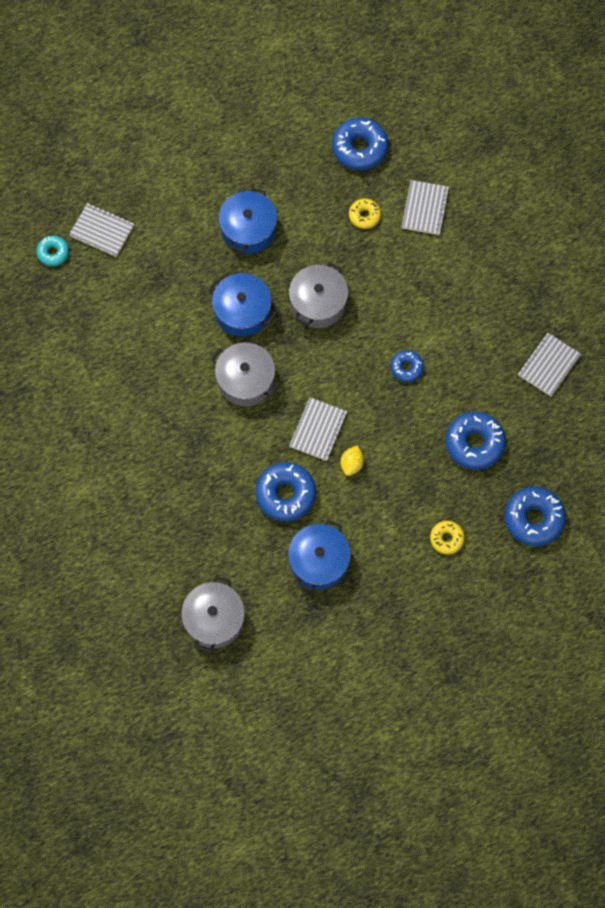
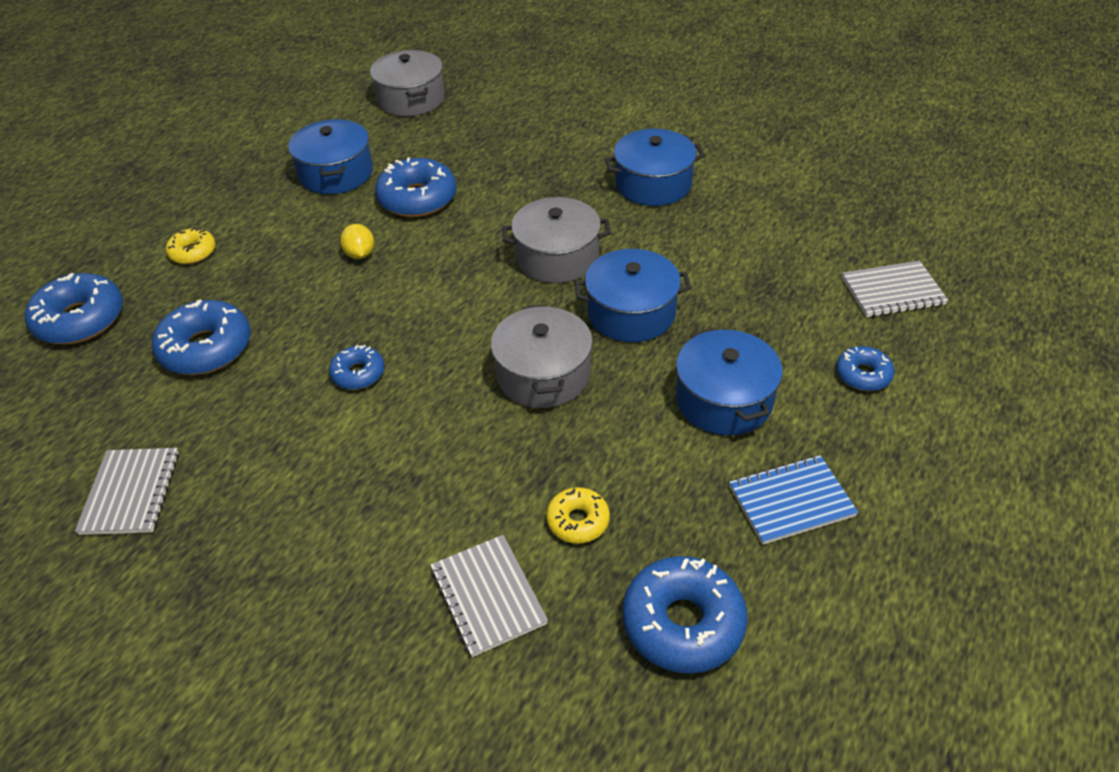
camera: 145 degrees right, 25 degrees down
(53, 253) = (911, 243): turquoise donut -> none
(138, 402) = (653, 184): none -> blue pot
(173, 197) = (863, 375): none -> blue donut
(270, 164) = (791, 501): none -> blue notebook
(318, 430) = (427, 261): grey notebook -> none

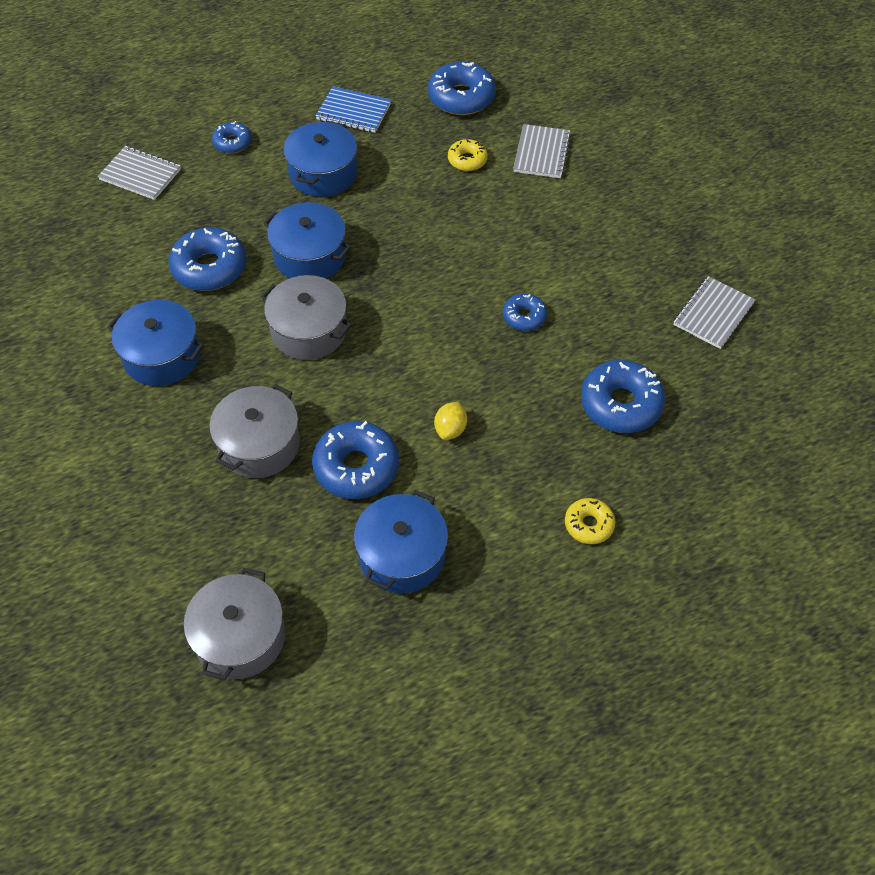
camera: 145 degrees left, 10 degrees up
(80, 319) = (713, 498): blue donut -> blue donut (209, 268)
(543, 374) = (408, 247): grey pot -> grey pot (259, 444)

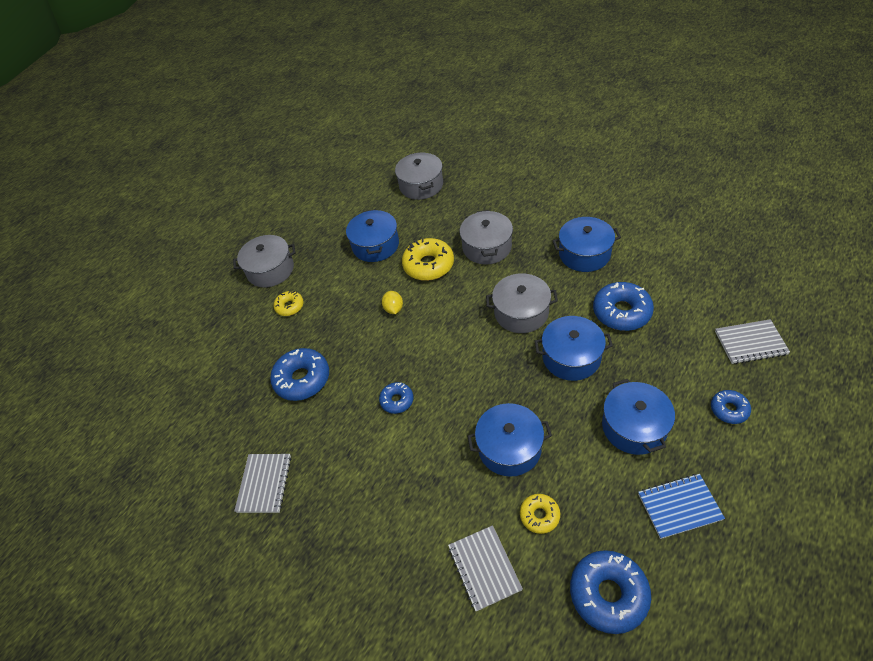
camera: 155 degrees right, 5 degrees down
(356, 467) = (428, 265): blue donut -> yellow donut
(447, 216) = (509, 448): none -> blue pot
(589, 618) = (270, 270): none -> grey pot

